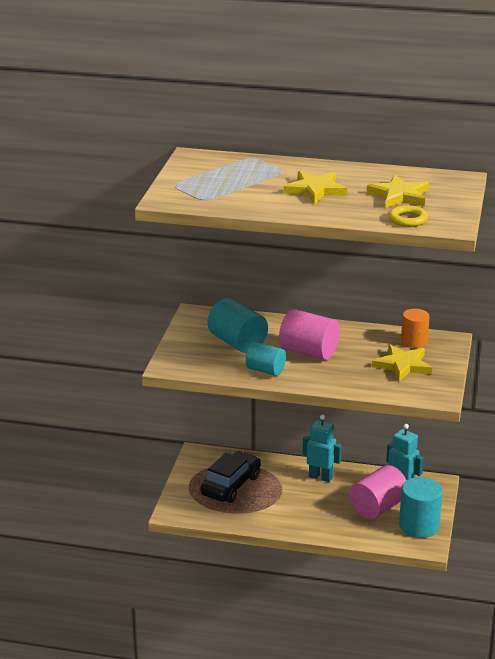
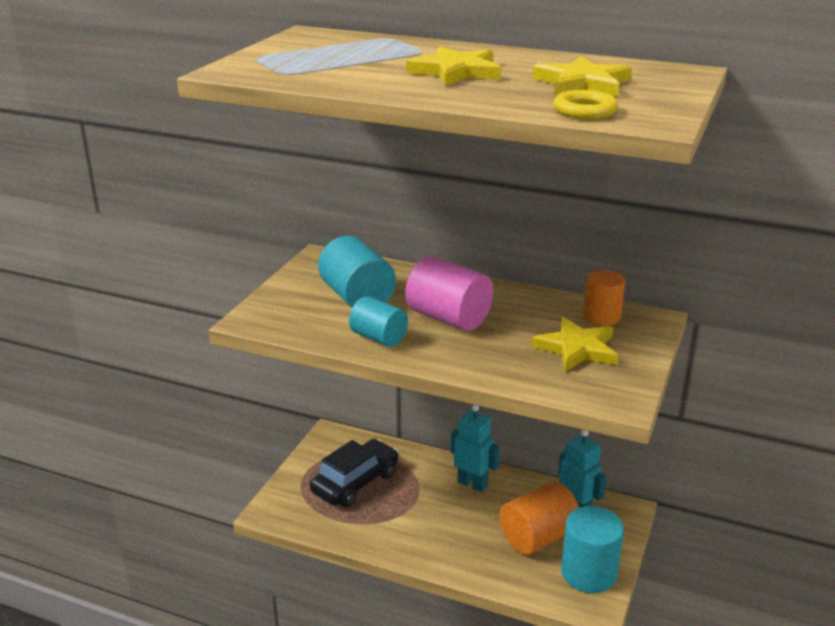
camera: 10 degrees right, 0 degrees up
(378, 507) = (538, 537): pink cylinder -> orange cylinder

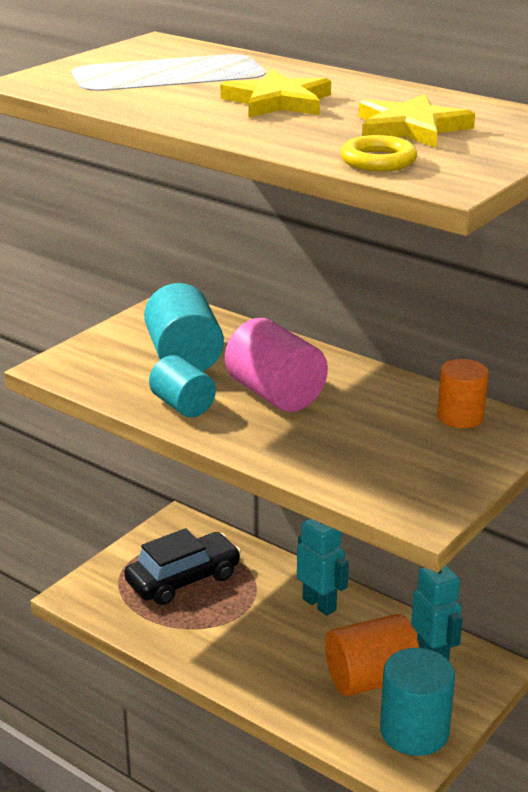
camera: 15 degrees right, 0 degrees up
(577, 349) = (407, 450): yellow star -> none

